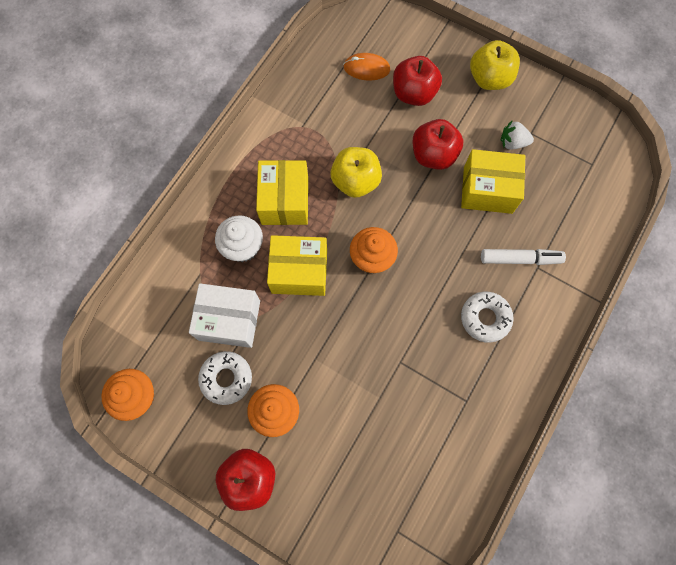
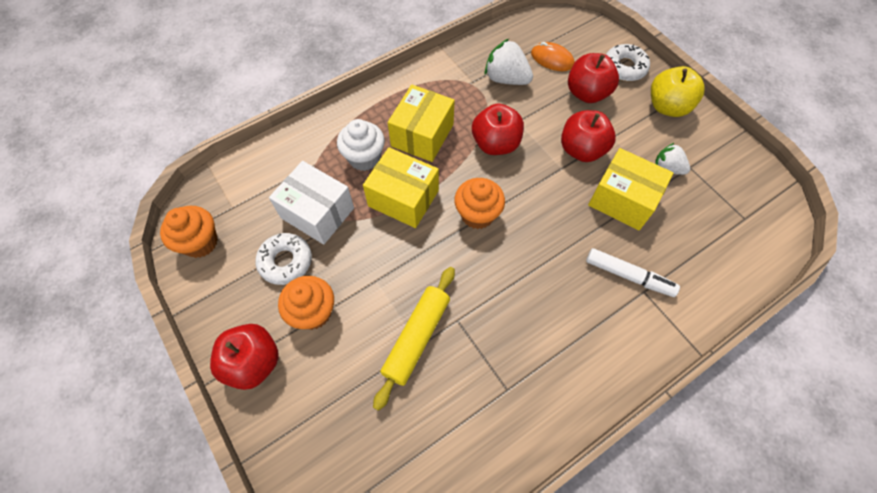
camera: 25 degrees right, 10 degrees down
(333, 108) = (506, 79): none -> white strawberry
(355, 181) = (495, 144): yellow apple -> red apple
(374, 393) = (417, 338): none -> yellow rolling pin
(485, 318) = (565, 316): white donut -> white donut (624, 67)

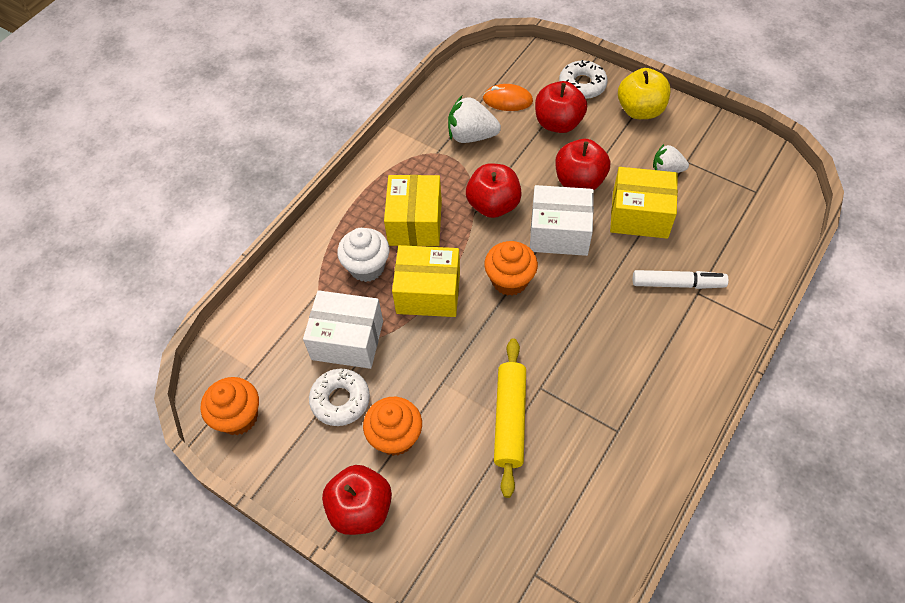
camera: 20 degrees left, 5 degrees down
(541, 188) = (559, 232): none -> white box

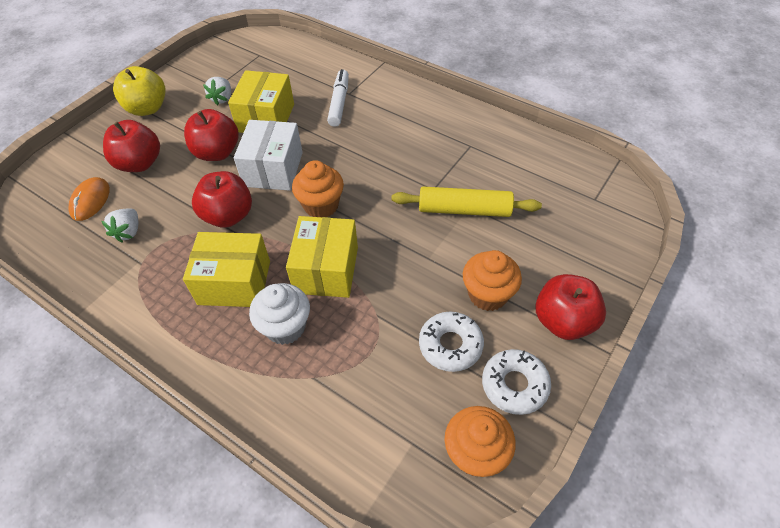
camera: 90 degrees left, 5 degrees down
(347, 340) = (378, 342): white box -> none
(471, 136) = (128, 232): white strawberry -> white strawberry, size x0.64
(582, 85) = (97, 144): white donut -> white donut (514, 385)

